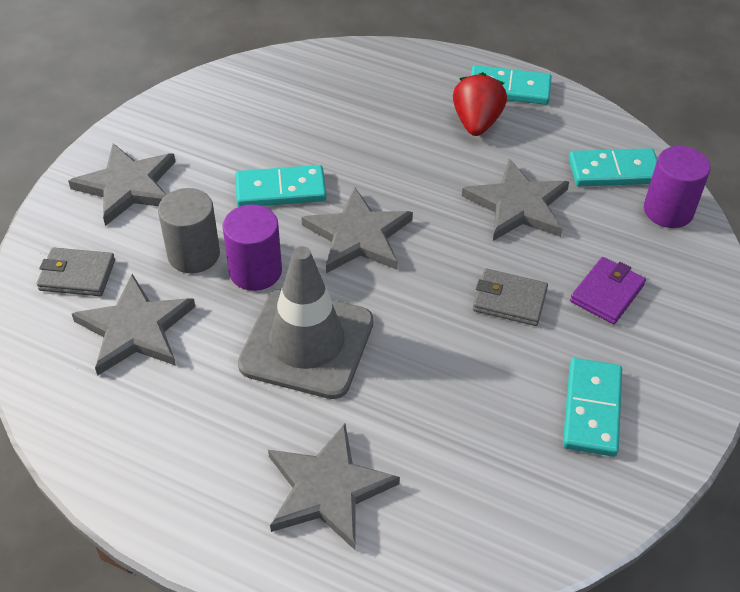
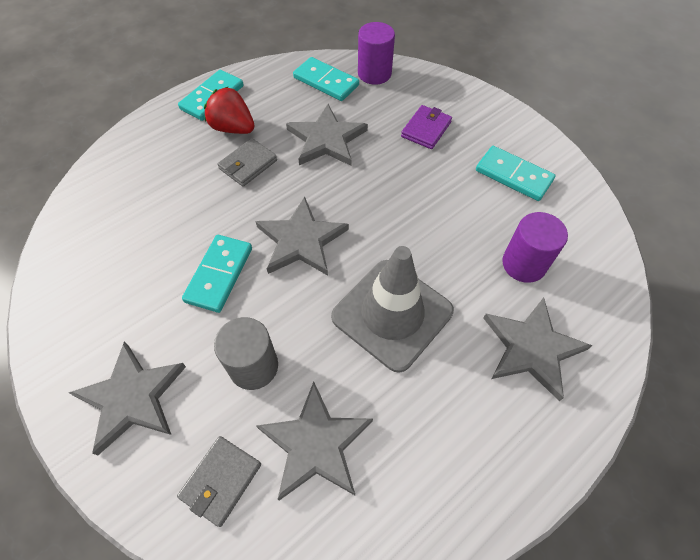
camera: 65 degrees left, 10 degrees up
(255, 271) = (299, 324): purple cylinder -> purple cylinder (524, 264)
(509, 300) = (408, 179): grey wallet -> grey wallet (248, 165)
(607, 293) = (426, 129): purple wallet -> purple wallet turned 60 degrees clockwise
(614, 171) = (326, 82): turquoise domino -> turquoise domino turned 75 degrees counterclockwise

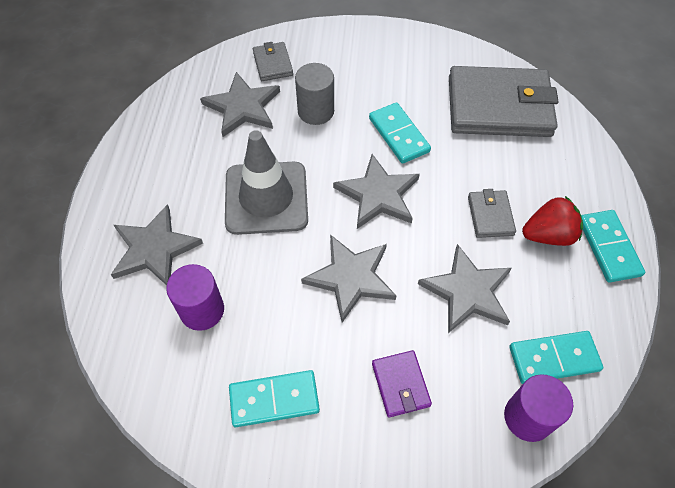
camera: 135 degrees right, 0 degrees up
(113, 228) = (499, 106): none -> grey wallet
(132, 398) = (358, 56): grey star -> grey star (350, 278)

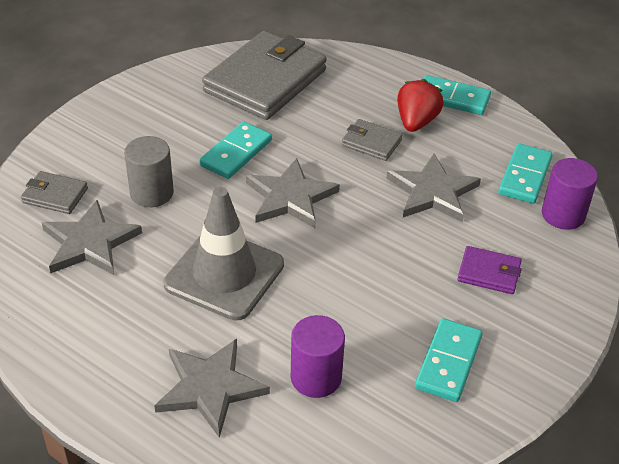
camera: 60 degrees left, 15 degrees down
(350, 278) = (363, 256): grey star -> none
(398, 135) = (236, 153): turquoise domino -> turquoise domino turned 60 degrees counterclockwise

